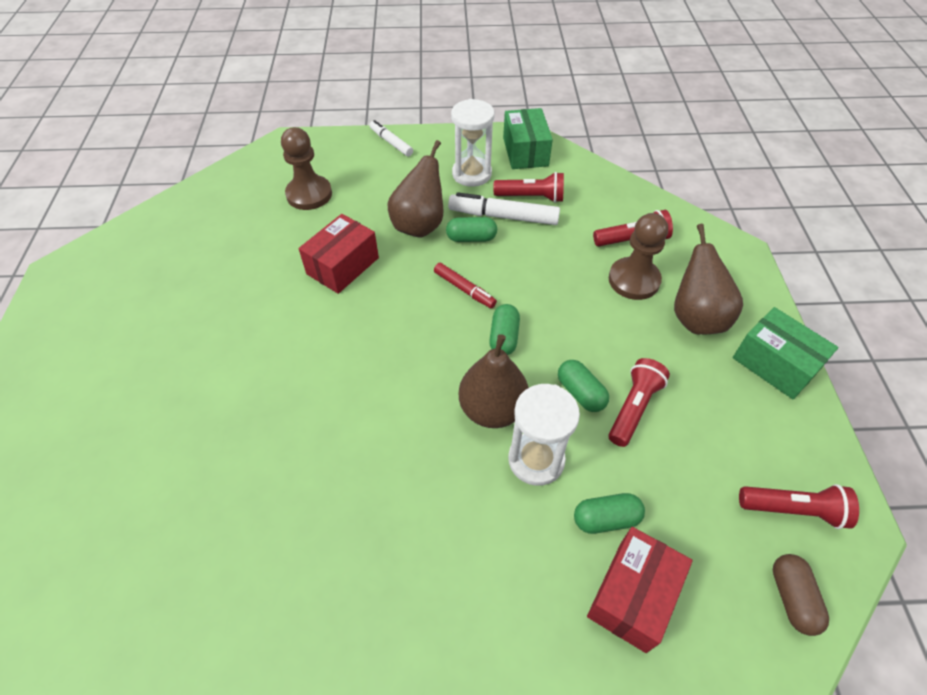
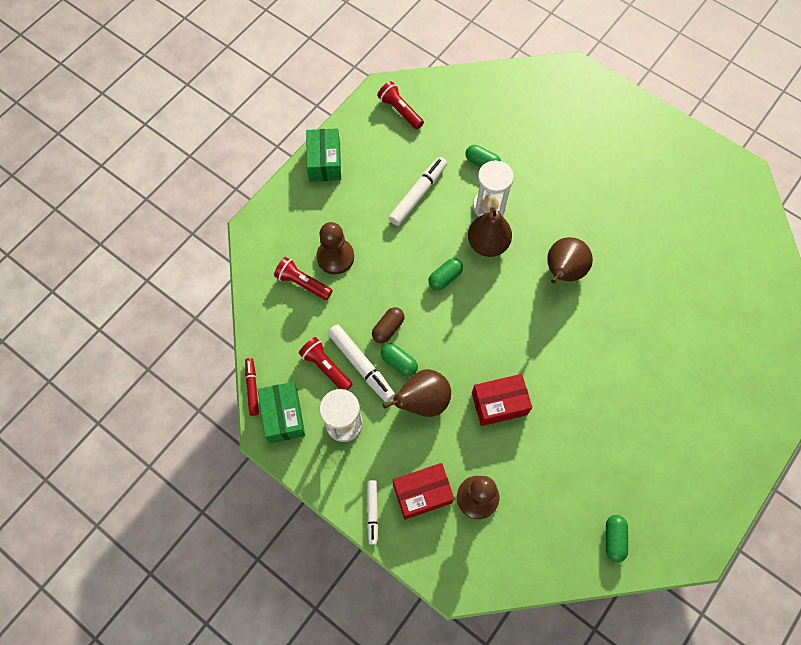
camera: 140 degrees left, 15 degrees up
(464, 289) = (438, 326): red marker -> red marker (252, 388)
(525, 151) = (283, 416): green box -> green box turned 45 degrees counterclockwise
(580, 393) = (436, 219): green capsule -> green capsule (613, 539)
(632, 595) = (499, 133): red box -> red box (422, 493)
(633, 407) = (418, 194): red flashlight -> white marker
(695, 318) = (331, 211): brown pear -> brown pear (563, 272)
(792, 598) = (439, 90): brown capsule -> brown capsule (388, 328)

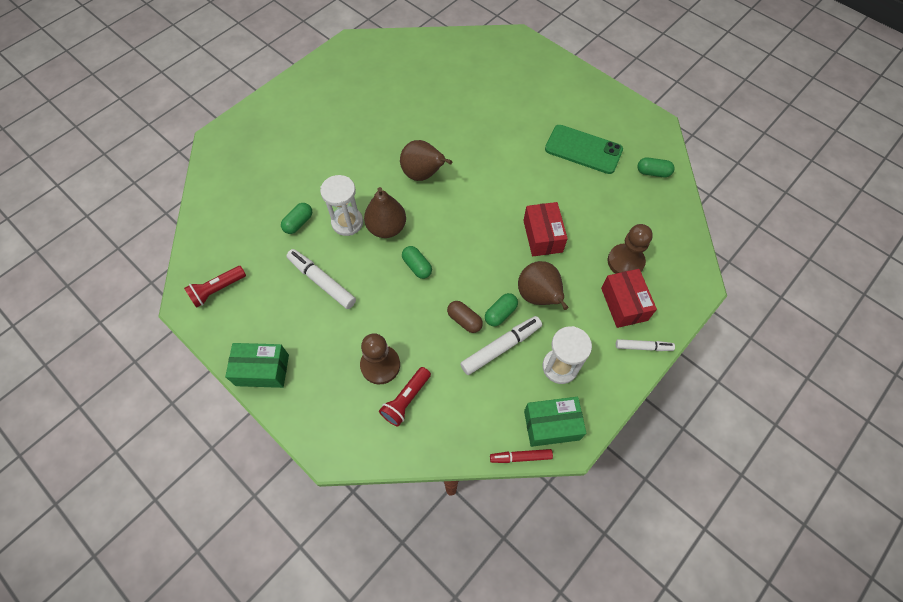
camera: 85 degrees left, 5 degrees down
(326, 367) = (501, 381): red flashlight -> none
(634, 451) = (583, 149): none -> green phone

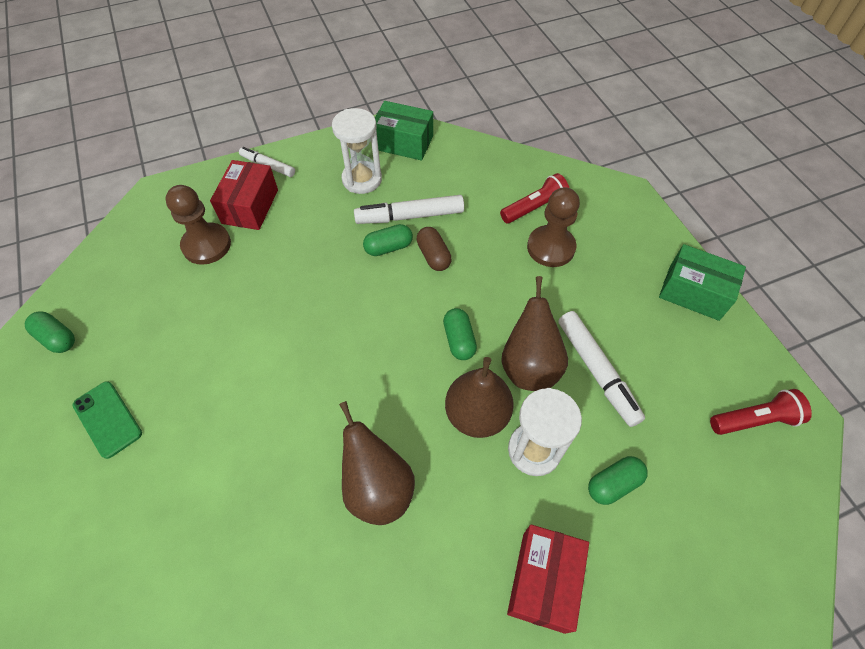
camera: 155 degrees left, 5 degrees down
(520, 457) = (446, 132): red marker -> none
(539, 296) = (333, 248): brown pear -> brown pear (529, 366)
(542, 236) = (274, 313): red box -> red box (543, 581)
(583, 149) = (107, 419): green phone -> green phone, size x0.62

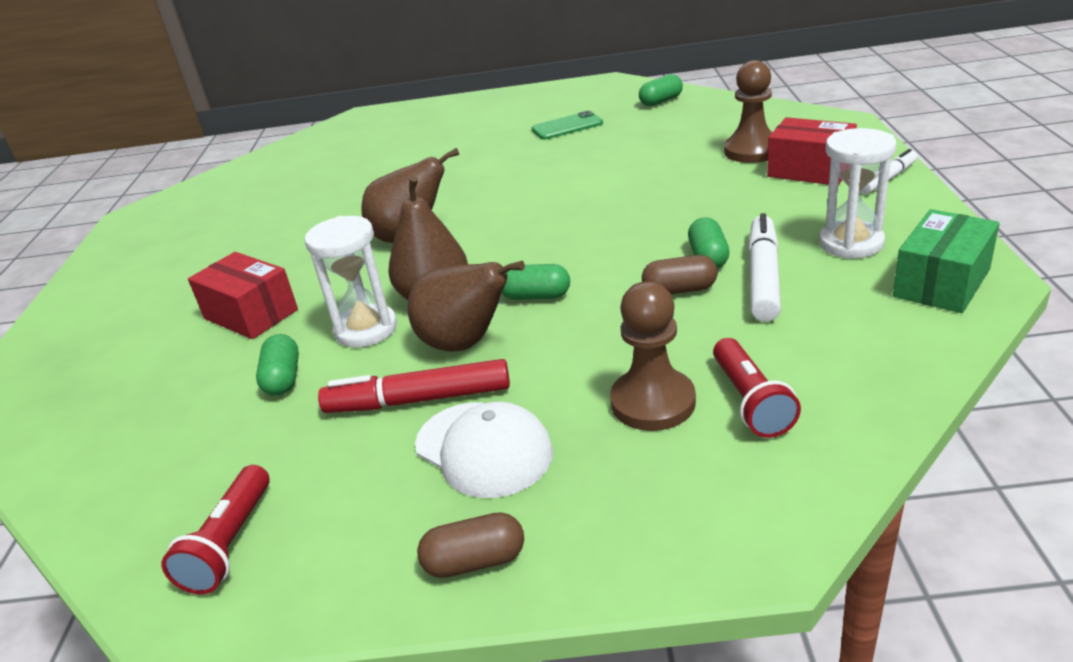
camera: 115 degrees right, 25 degrees down
(596, 371) = (418, 400): white marker -> red marker
(621, 316) = (484, 449): none -> white cap
(693, 292) = (475, 561): green box -> brown capsule

